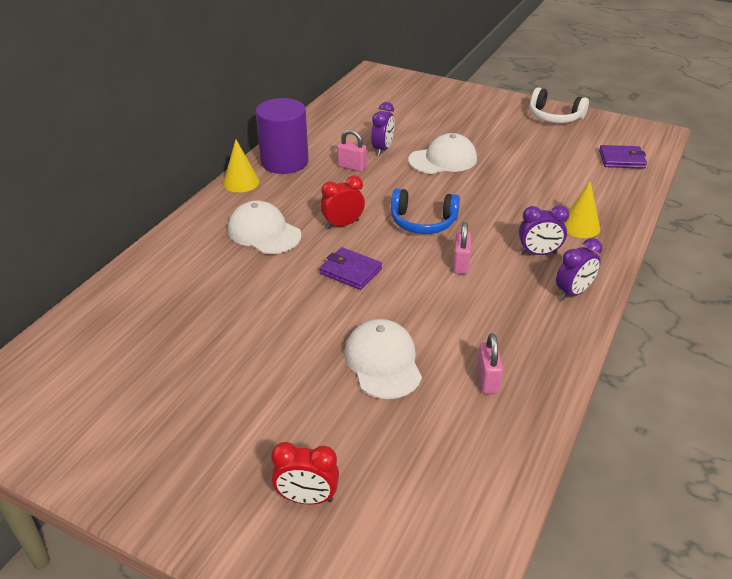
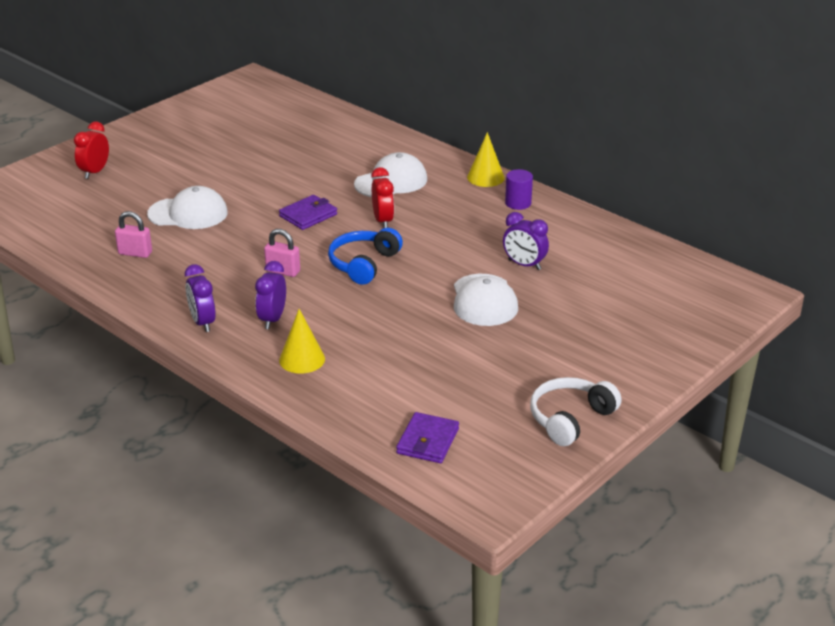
camera: 105 degrees right, 5 degrees down
(284, 162) = (518, 203): purple cylinder -> purple cylinder, size x0.49
(352, 167) = (491, 240): pink padlock -> none

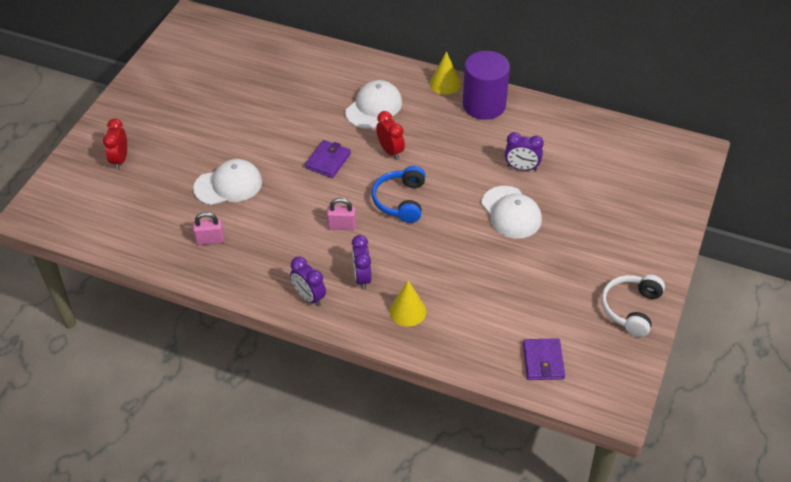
camera: 20 degrees left, 15 degrees up
(518, 203) = (484, 105): purple cylinder -> purple cylinder, size x2.03

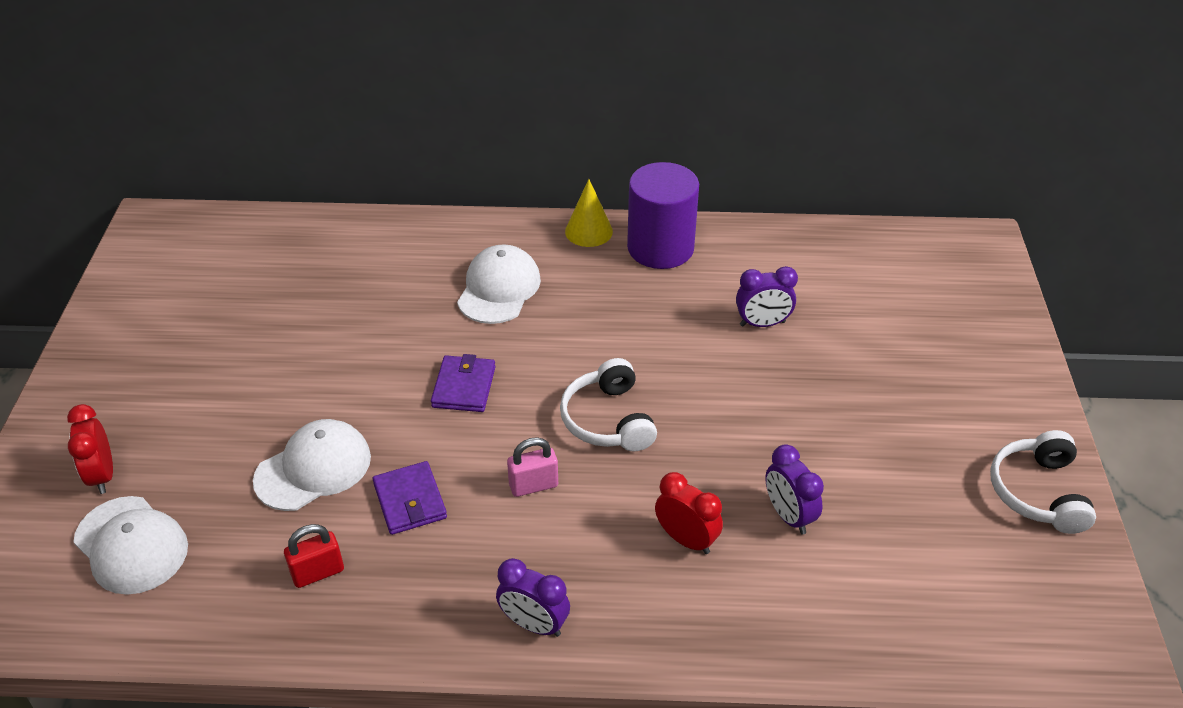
camera: 20 degrees left, 5 degrees down
(210, 240) = (318, 572): pink padlock -> red padlock
(362, 278) = (607, 563): purple clock -> purple clock (788, 515)
(390, 151) = (555, 347): red clock -> red clock (686, 539)
(400, 201) = (608, 420): blue headphones -> white headphones
(407, 311) = (709, 599): yellow cone -> none
(511, 212) = (783, 393): white cap -> white cap (131, 545)
(543, 361) = (963, 618): purple wallet -> purple wallet (410, 501)

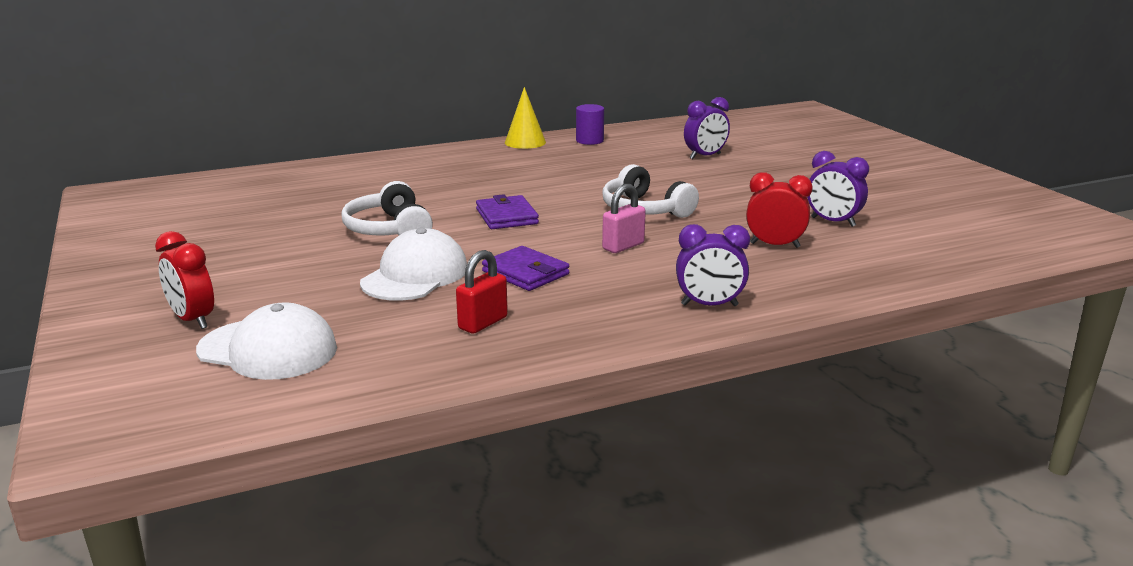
camera: 25 degrees left, 20 degrees down
(499, 289) = (482, 173): white cap -> none
(660, 248) = (589, 141): purple cylinder -> purple cylinder, size x0.49
(1037, 492) = (976, 184): white headphones -> white headphones (389, 229)

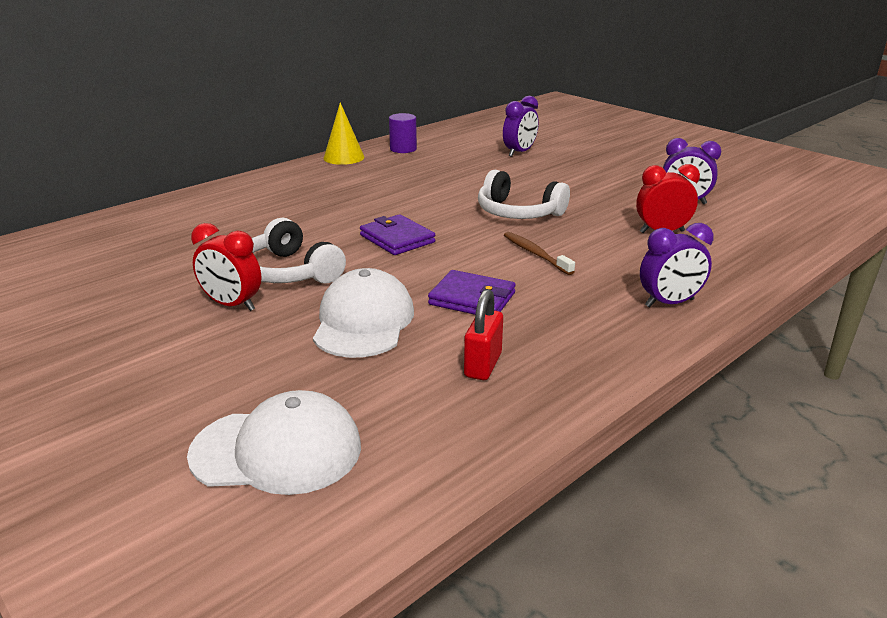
camera: 20 degrees left, 5 degrees up
(193, 320) = (151, 429): red clock -> red clock (232, 305)
(623, 246) = (535, 254): pink padlock -> brown toothbrush

